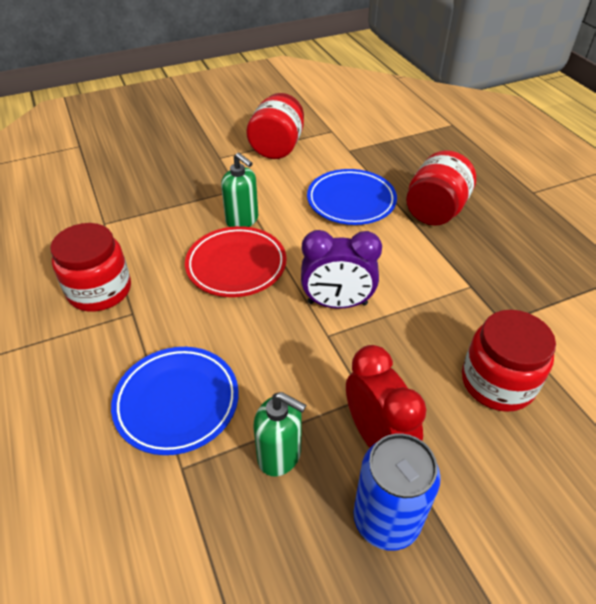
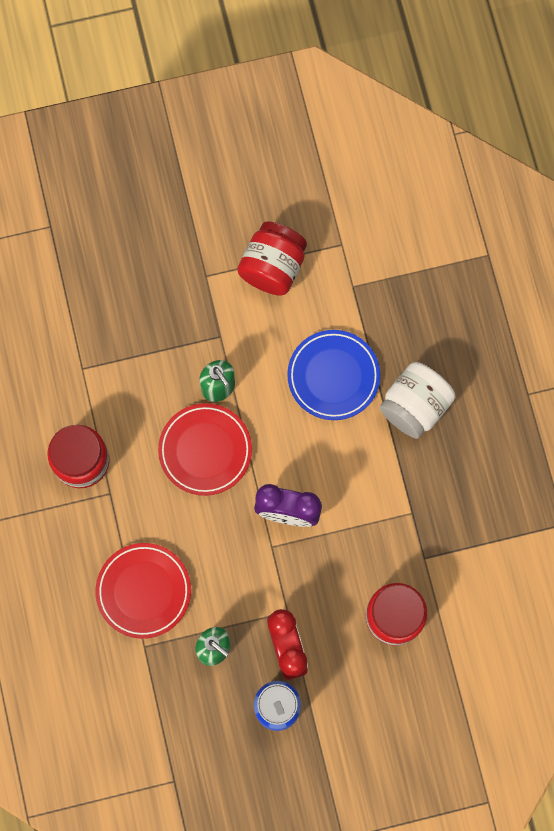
camera: 10 degrees right, 30 degrees up
(177, 402) = (144, 591): blue plate -> red plate
(435, 211) = (414, 406): red jar -> white jar

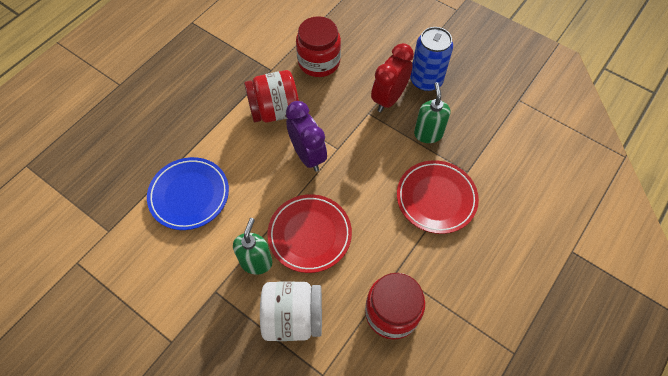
camera: 130 degrees left, 15 degrees down
(272, 267) = (129, 297): red jar -> red jar (274, 111)
(414, 406) = (174, 135): white jar -> white jar (293, 317)

